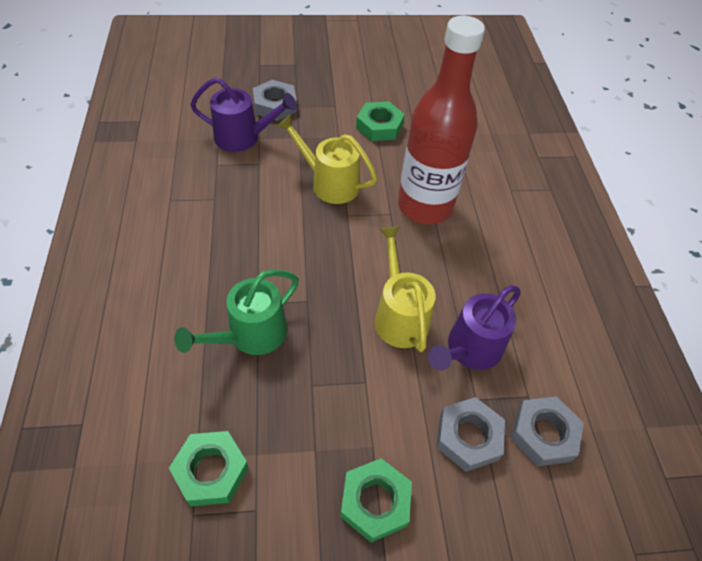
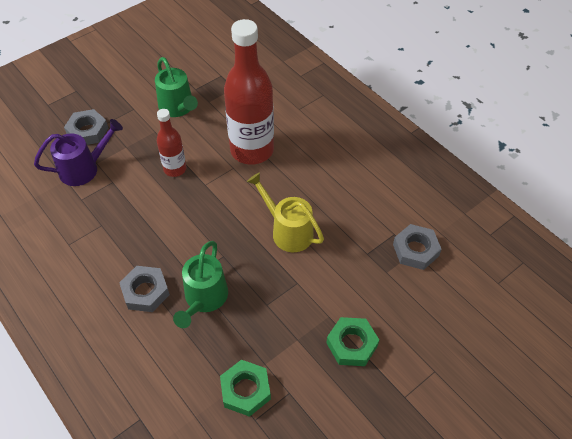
camera: 30 degrees left, 0 degrees up
(329, 183) = (175, 169): yellow watering can -> red bottle
(379, 126) = (178, 108): green nut -> green watering can
(468, 437) = (377, 277): grey nut -> grey nut (145, 292)
(469, 350) = (344, 227): purple watering can -> none

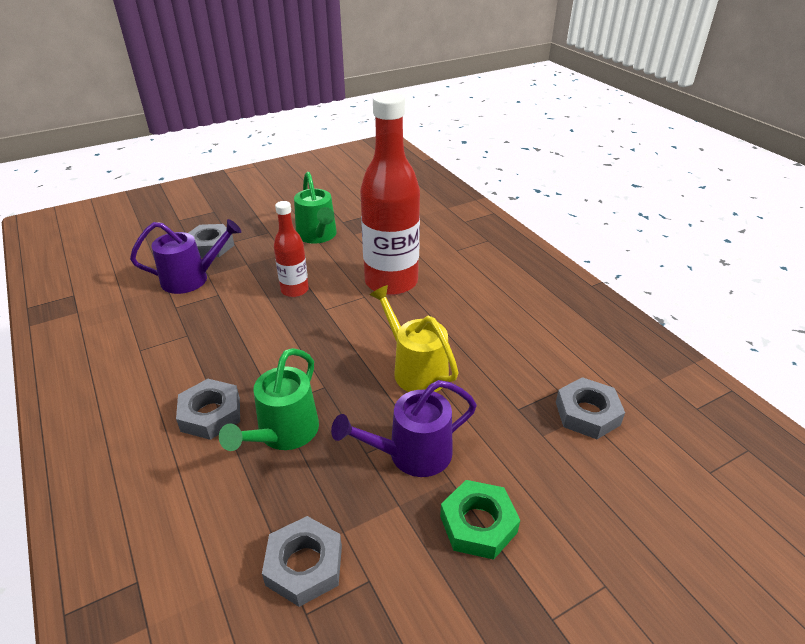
camera: 10 degrees right, 15 degrees down
(245, 390) = (304, 565): green nut -> grey nut
(298, 301) = (411, 454): none -> purple watering can

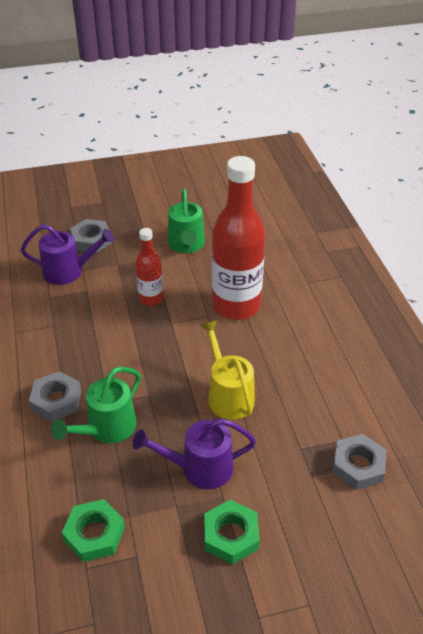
camera: 15 degrees right, 5 degrees up
(304, 565) = (94, 534): grey nut -> green nut

